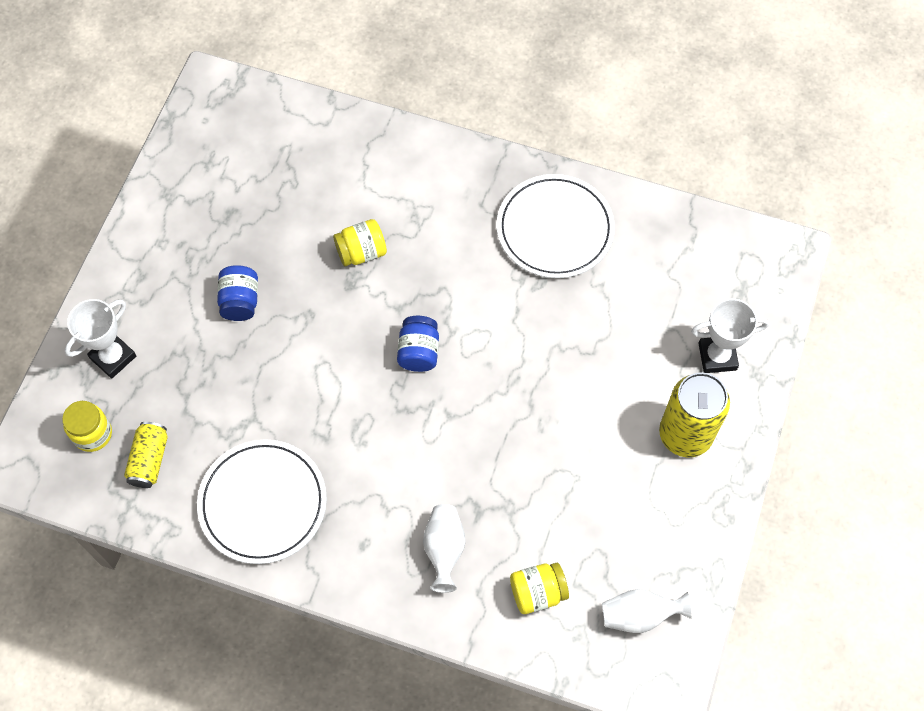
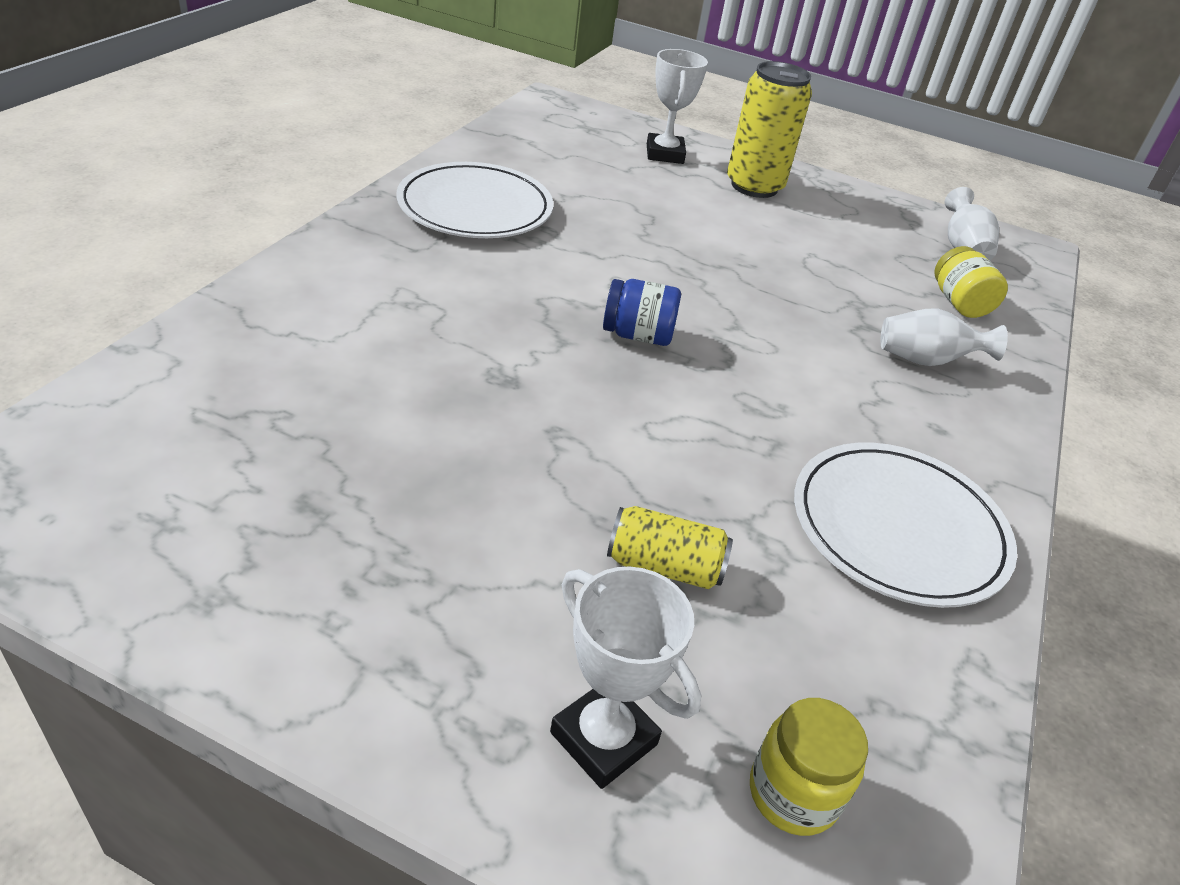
camera: 90 degrees left, 25 degrees down
(149, 460) = (842, 686): yellow can -> yellow can (664, 566)
(240, 301) = (510, 512): blue jar -> none
(361, 252) = (454, 361): yellow jar -> none

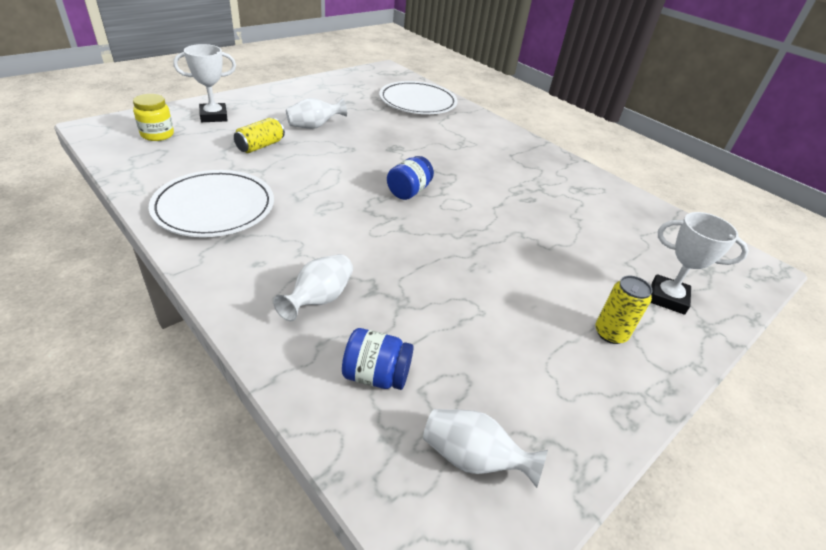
camera: 115 degrees right, 0 degrees up
(475, 207) = (558, 182): white plate -> white plate (417, 102)
(501, 517) = (314, 126): none -> white vase
(754, 186) = (610, 333): yellow can -> yellow can, size x0.57
(959, 303) = (376, 375): yellow jar -> blue jar

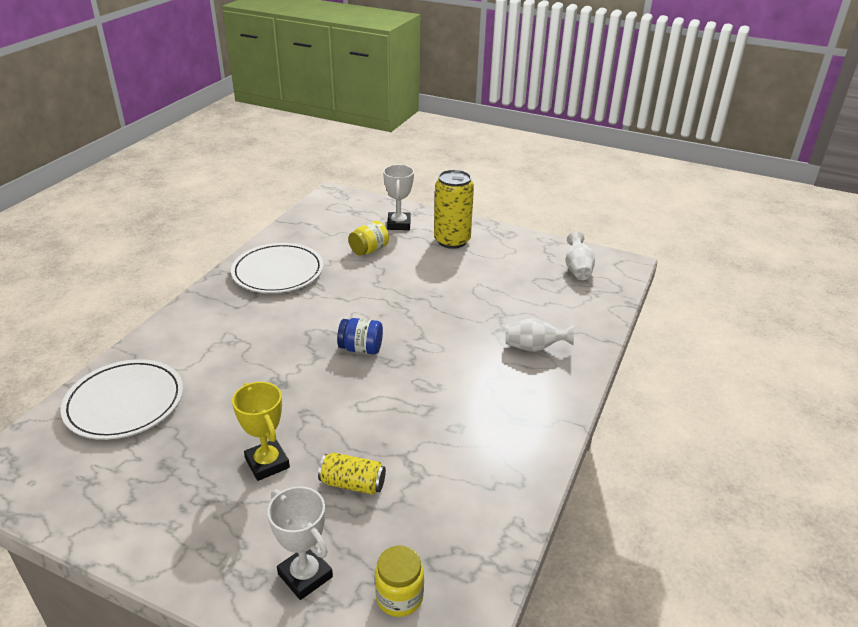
camera: 110 degrees left, 5 degrees down
(214, 207) = (491, 452): white plate -> white plate (278, 272)
(314, 126) = (267, 463): white vase -> yellow trophy
(376, 375) = (565, 308): blue jar -> none
(597, 251) = (369, 250): none -> yellow jar
(610, 333) = (452, 241): yellow can -> yellow can, size x1.75

